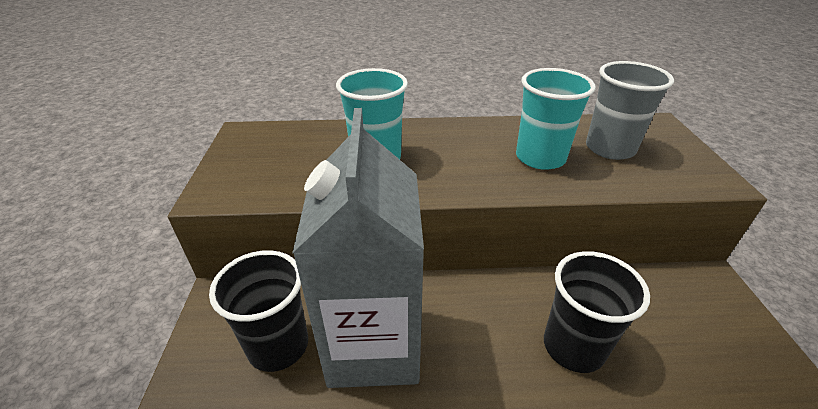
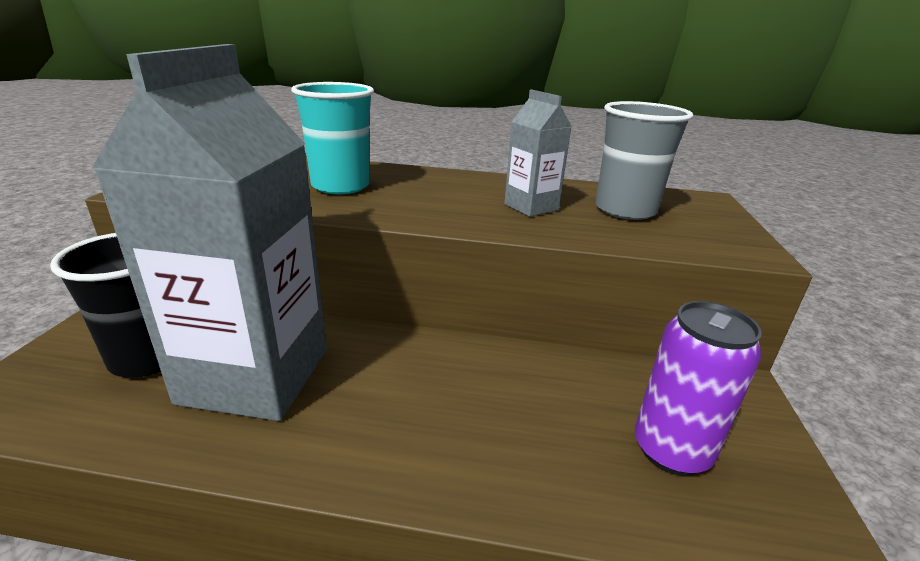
camera: 10 degrees right, 10 degrees down
(540, 158) = (531, 207): turquoise cup -> grey carton
(573, 346) = (502, 421): black cup -> none
(692, 345) = (671, 450): none -> purple can

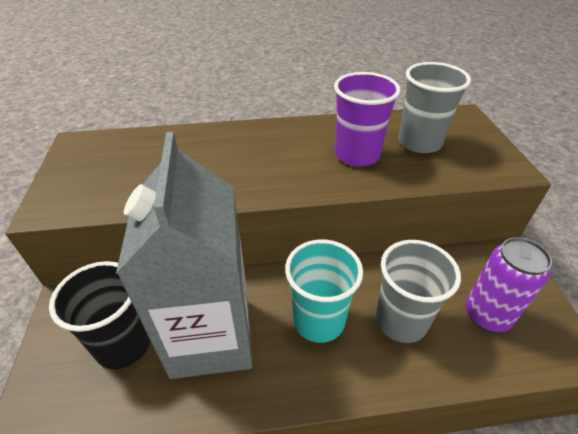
camera: 15 degrees left, 15 degrees up
(340, 186) = (205, 163): turquoise cup -> turquoise cup (318, 320)
(526, 422) = (401, 320): none -> grey cup
(531, 207) = (357, 155): grey carton -> purple cup

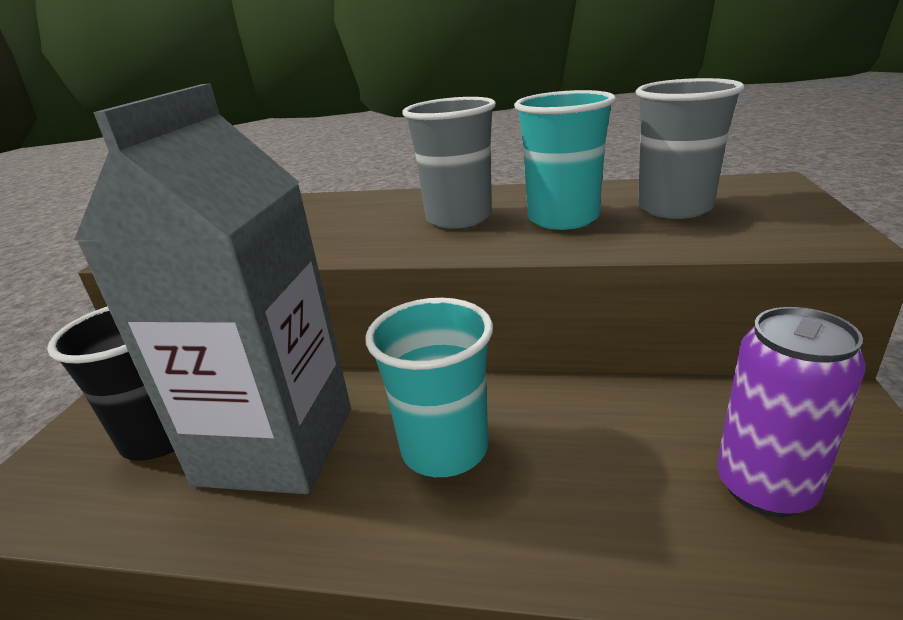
camera: 20 degrees right, 15 degrees down
(357, 155) = (563, 218): purple cup -> turquoise cup
(401, 320) = (586, 470): grey cup -> grey cup (458, 218)

